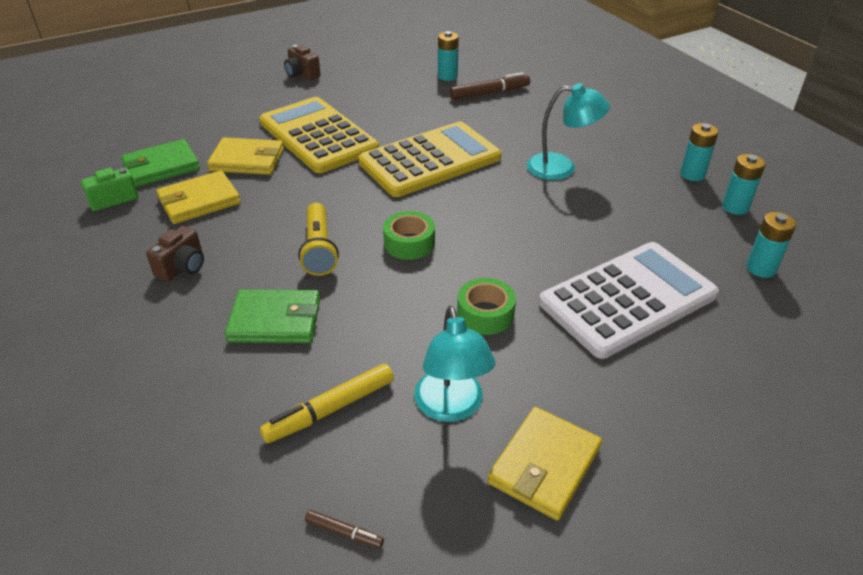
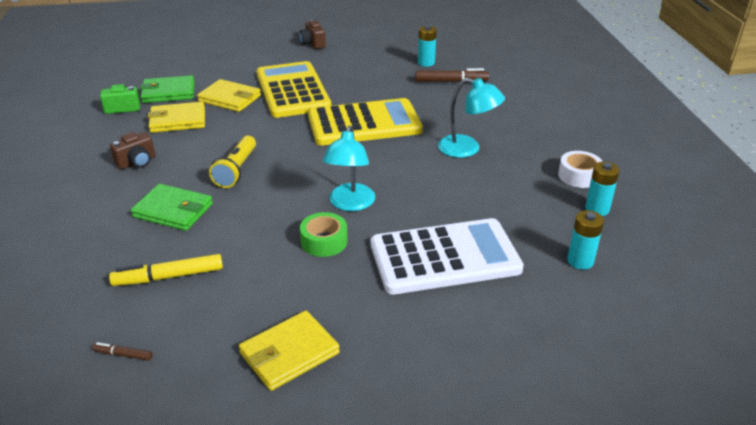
camera: 20 degrees right, 5 degrees down
(344, 532) = (123, 354): brown marker -> brown marker turned 150 degrees clockwise
(409, 243) = (304, 179): green tape -> none
(451, 407) = (252, 297): turquoise lamp -> turquoise lamp (350, 204)
(692, 174) = (579, 176): turquoise battery -> white tape

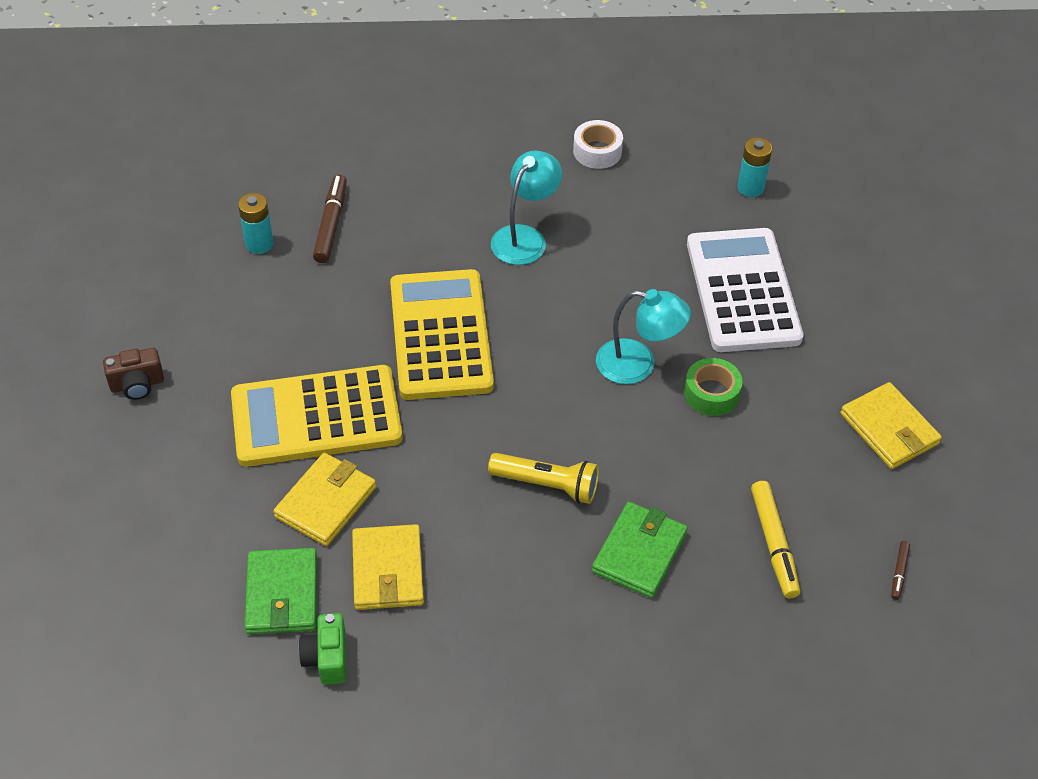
camera: 85 degrees left, 15 degrees up
(137, 162) = (510, 612): brown camera -> none
(597, 209) = (663, 153): turquoise battery -> none

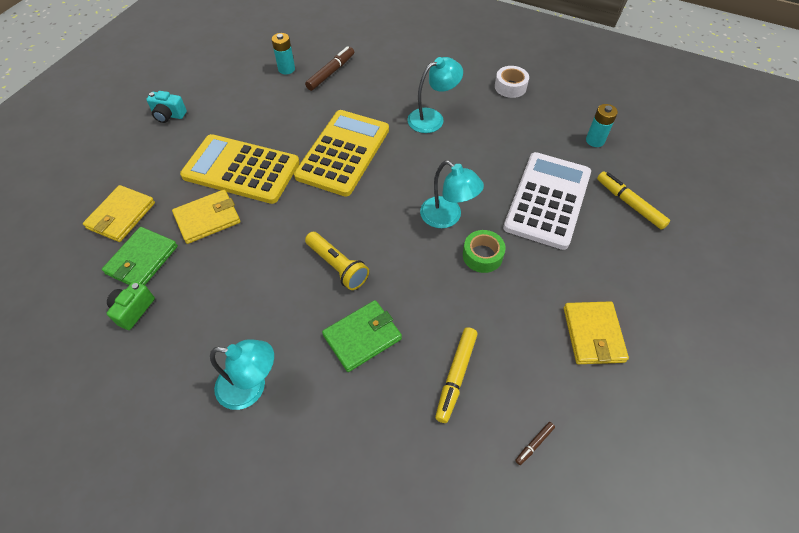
camera: 30 degrees right, 5 degrees up
(137, 384) = (169, 115): brown camera -> turquoise camera
(387, 570) = (207, 274): yellow wallet -> yellow wallet (121, 216)
(552, 669) = (251, 387): none -> turquoise lamp
(839, 255) = (629, 204): none -> yellow marker

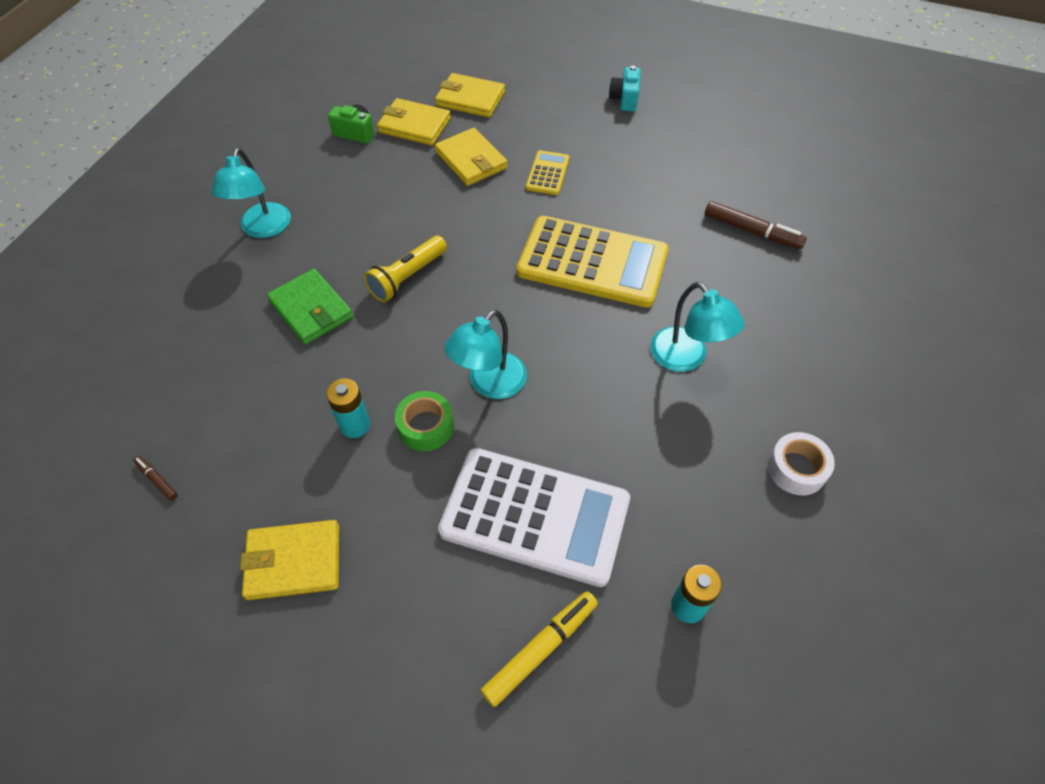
camera: 85 degrees right, 0 degrees up
(142, 260) = (414, 125): green wallet -> yellow wallet
(241, 169) = (547, 173): yellow calculator -> yellow calculator, size x0.45
(286, 69) = (743, 185): turquoise battery -> turquoise battery (355, 425)
(456, 376) = (252, 400): yellow marker -> none

